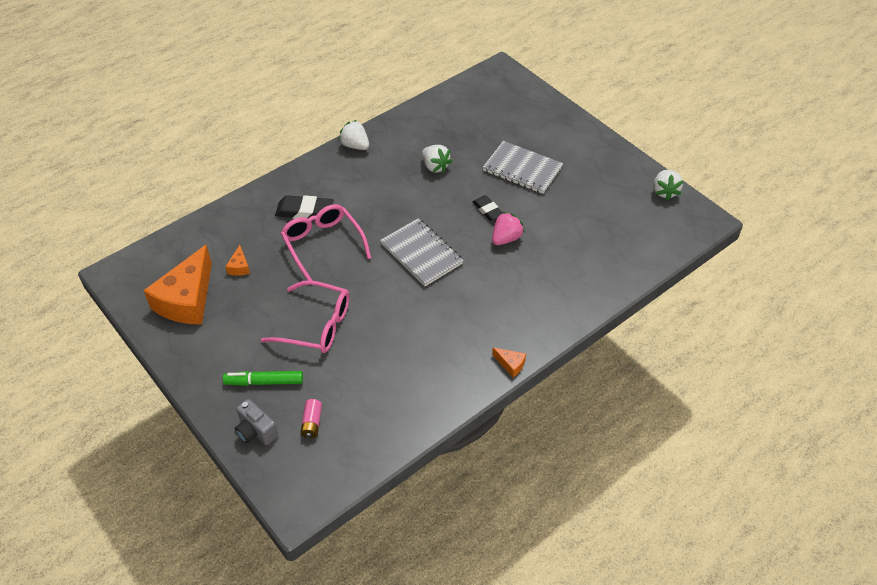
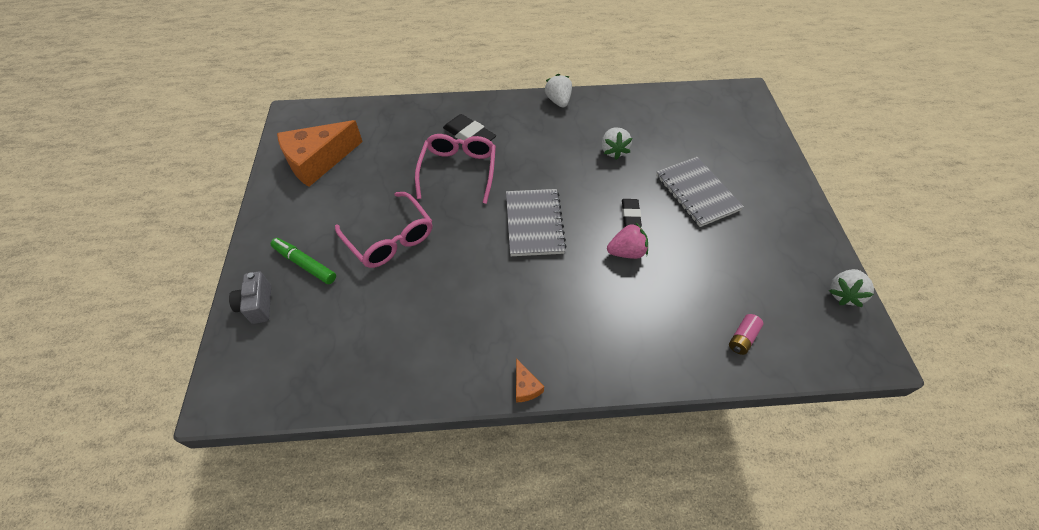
camera: 35 degrees right, 5 degrees up
(239, 267) = (379, 155): orange cheese -> none
(312, 423) = (304, 327): pink battery -> pink battery (742, 338)

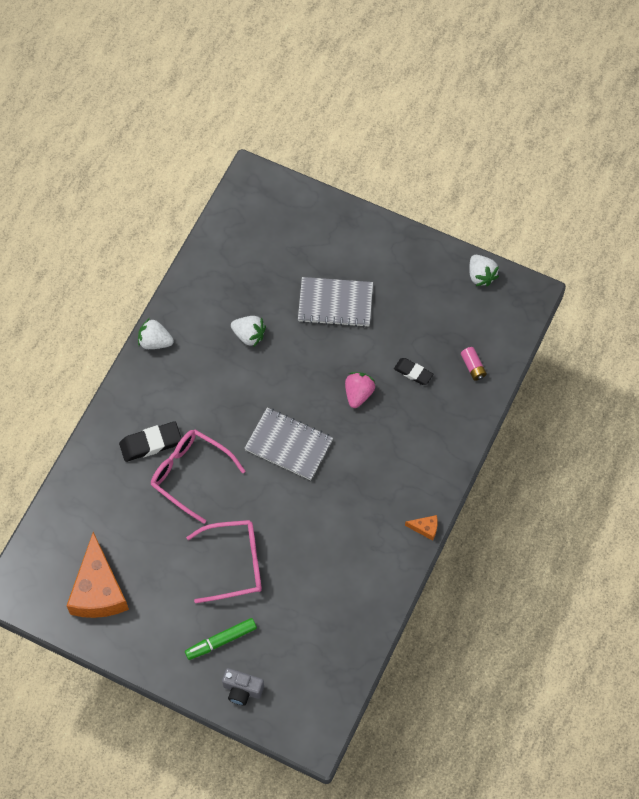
camera: 60 degrees left, 10 degrees up
(630, 215) = (326, 368): black eraser -> black eraser (413, 372)

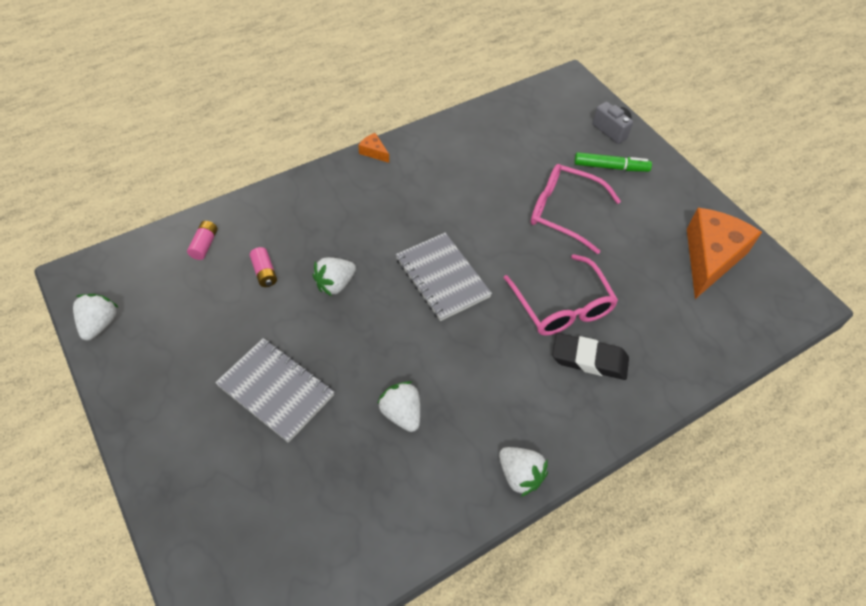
camera: 150 degrees left, 10 degrees down
(358, 394) = (335, 284): pink strawberry -> white strawberry
(413, 372) = (264, 272): black eraser -> pink battery

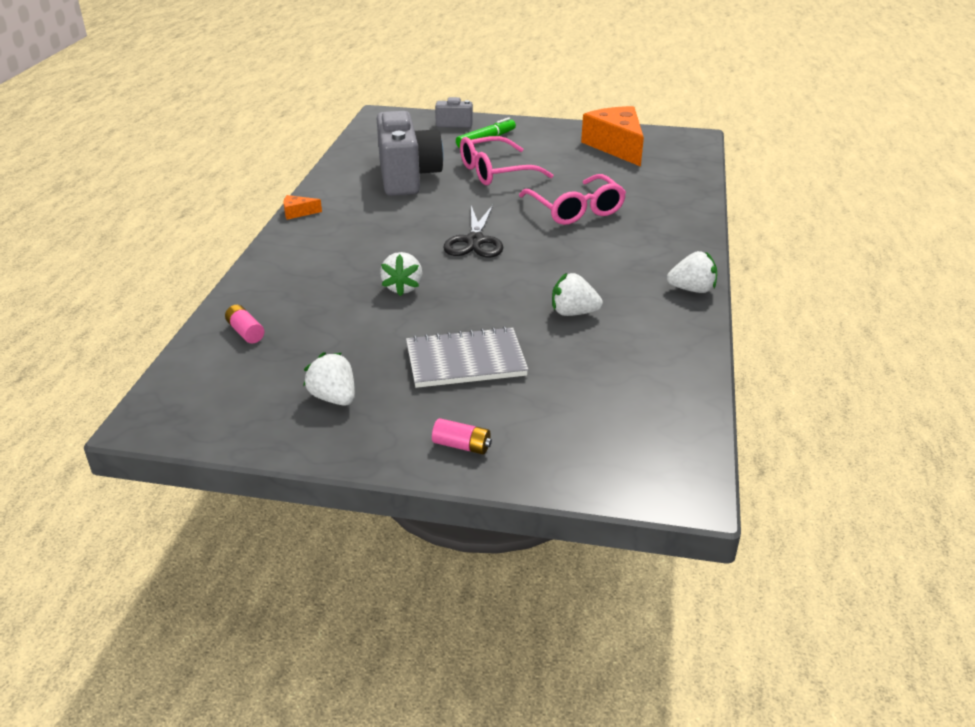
camera: 45 degrees left, 20 degrees down
(99, 324) = (234, 429): white strawberry -> white strawberry (334, 398)
(264, 272) = (332, 315): pink battery -> pink battery (462, 445)
(442, 278) = (475, 241): grey notebook -> black scissors
(491, 169) = (407, 177): none -> grey camera
(562, 307) = (576, 210): pink glasses -> pink glasses turned 45 degrees clockwise
(589, 359) = (634, 221): black eraser -> none

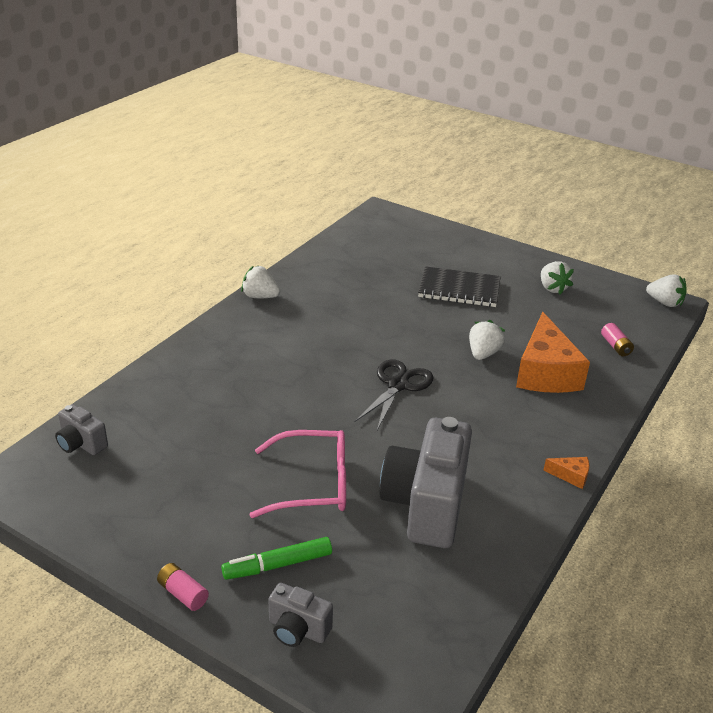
camera: 160 degrees left, 0 degrees up
(462, 445) = (482, 249): pink battery -> pink battery (183, 594)
(465, 360) = (459, 289): grey notebook -> black notebook
(573, 313) = (363, 301): white strawberry -> white strawberry (664, 303)
(576, 210) = (273, 397): pink glasses -> none
(616, 146) = (123, 491): orange cheese -> orange cheese (545, 372)
(678, 159) = (81, 444): none -> grey camera

